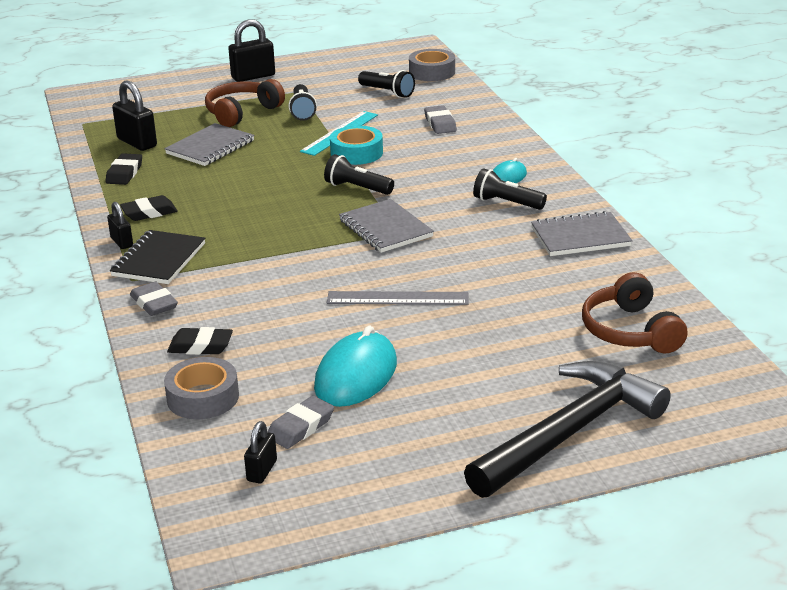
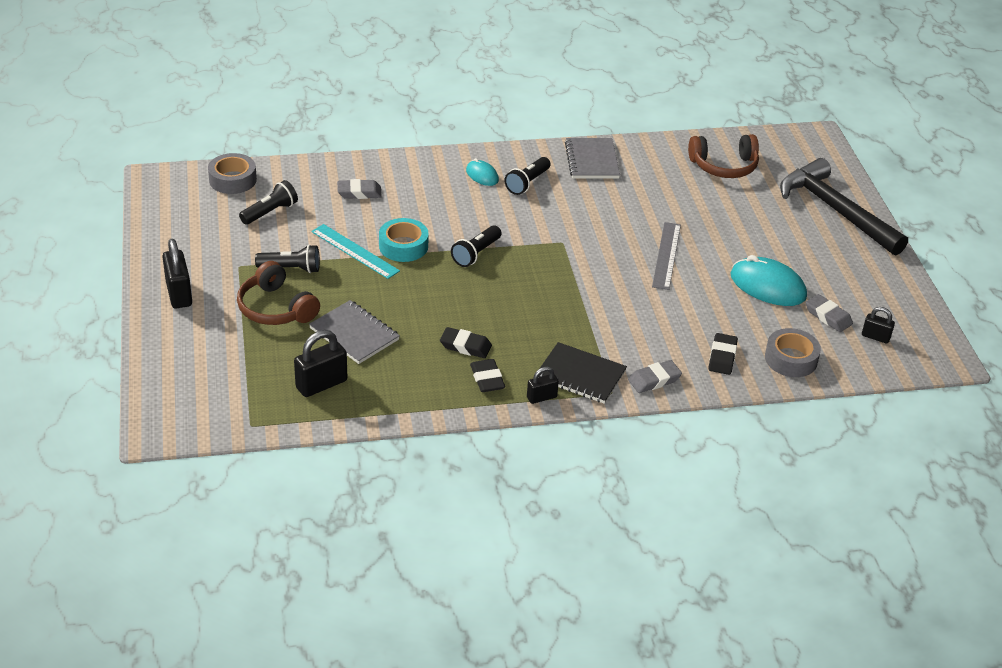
camera: 85 degrees left, 10 degrees up
(124, 173) = (394, 394): black eraser -> black eraser (465, 346)
(385, 228) = (555, 247): grey notebook -> none

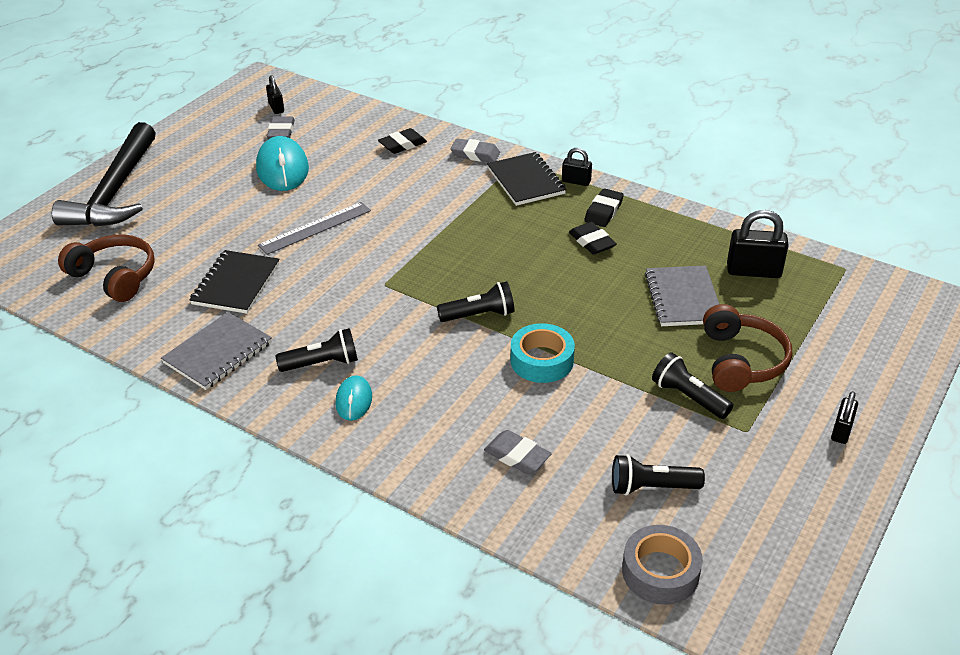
camera: 135 degrees left, 0 degrees up
(179, 294) = (841, 431): black padlock -> black padlock, size x0.59
(355, 251) = (599, 382): turquoise ruler -> none
(649, 197) = (236, 284): none -> black notebook
(791, 359) = (358, 123): grey tape -> none

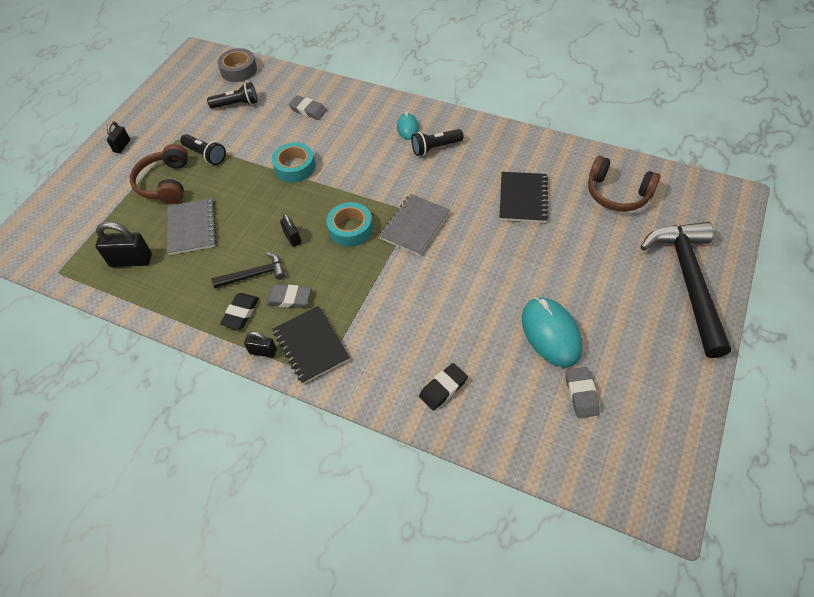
camera: 175 degrees right, 15 degrees up
(218, 353) = (506, 146): grey notebook -> grey notebook (414, 226)
(276, 108) = (610, 441): black padlock -> black padlock (292, 238)
(315, 228) = (487, 261): grey ruler -> none
(469, 275) = (350, 229): none -> turquoise tape
(475, 154) = (364, 381): grey eraser -> grey eraser (289, 298)
(479, 315) = (339, 195): black flashlight -> none
(592, 242) = (254, 275): black eraser -> black hammer

